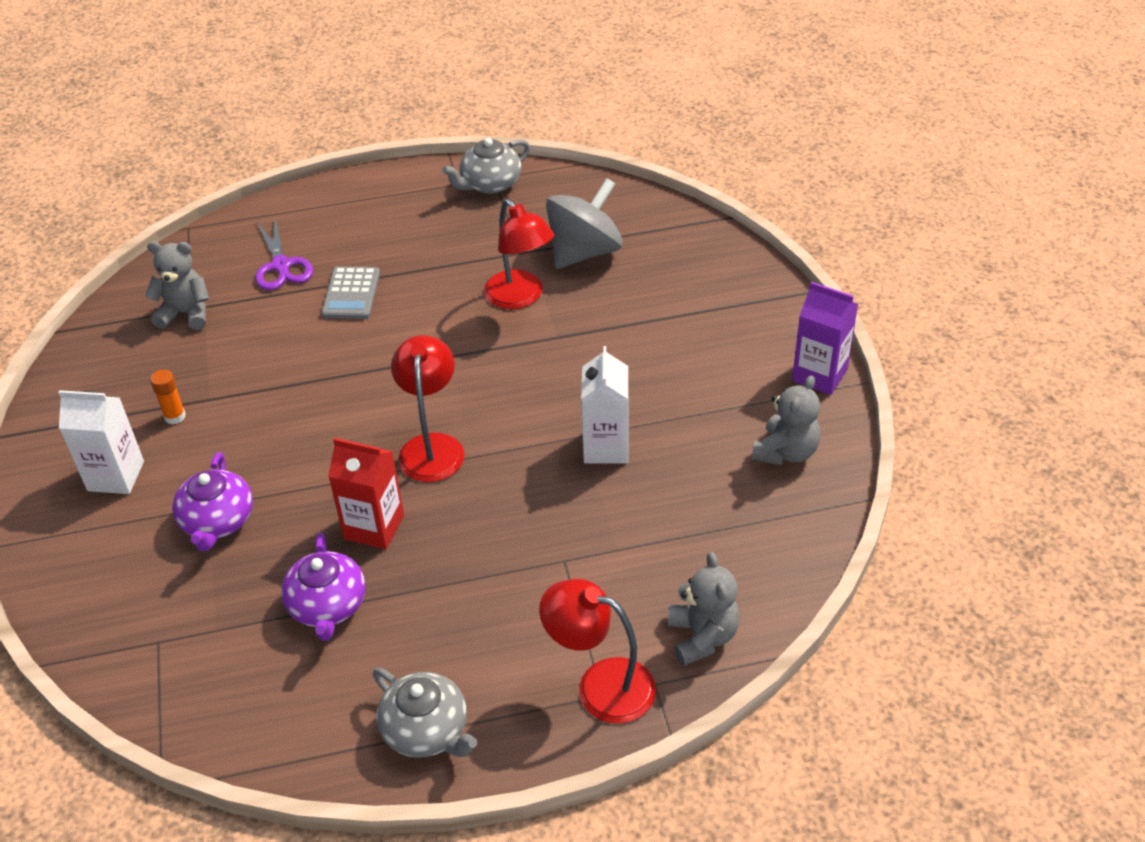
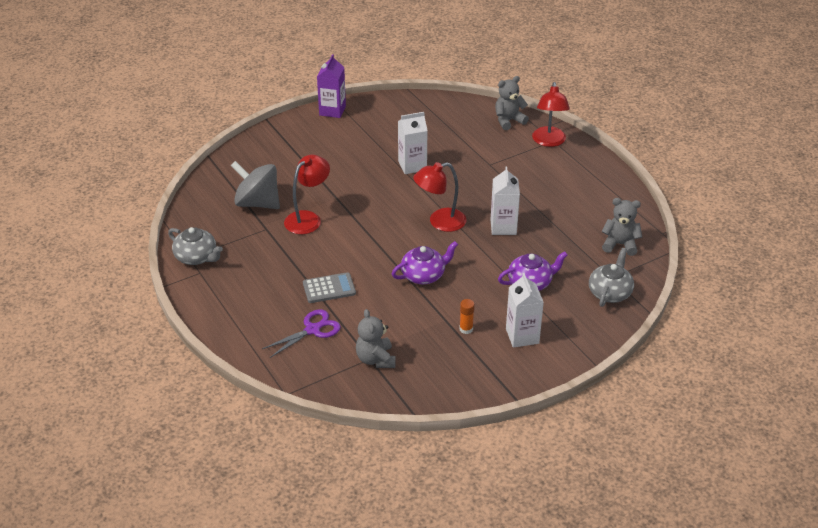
camera: 110 degrees left, 5 degrees down
(328, 606) = (558, 228): purple teapot -> purple teapot (424, 275)
(374, 527) = (503, 227): red carton -> white carton
(427, 730) = (600, 181): grey teapot -> grey teapot (610, 293)
(786, 452) = (390, 114): grey teddy bear -> grey teddy bear (620, 244)

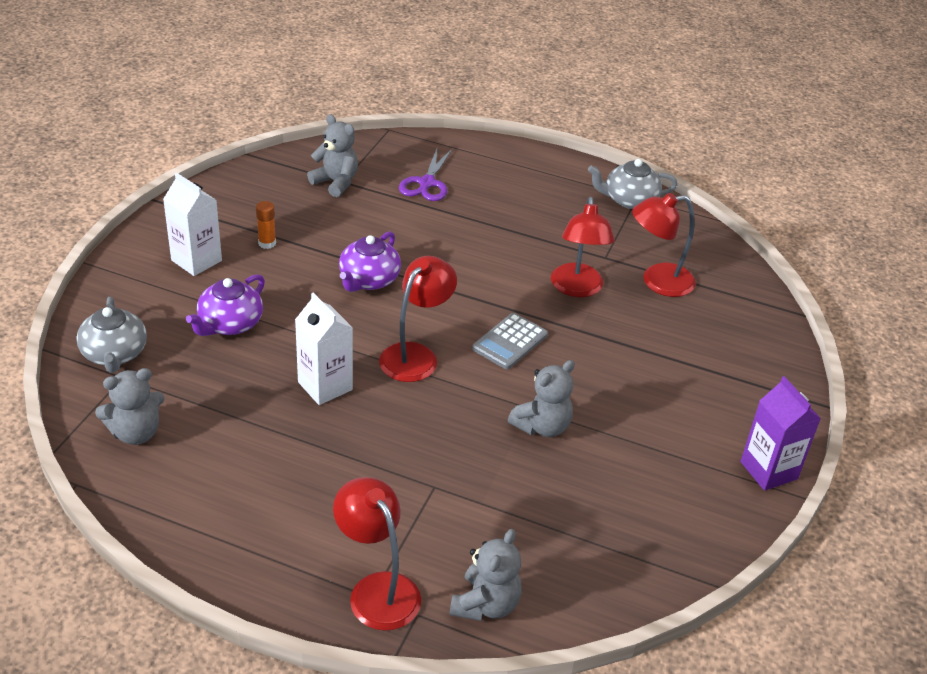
camera: 140 degrees right, 0 degrees up
(257, 203) = (657, 281): grey spinning top -> red lamp
(329, 288) = (457, 225): grey calculator -> grey calculator (510, 342)
(412, 165) = (542, 426): white carton -> grey teddy bear

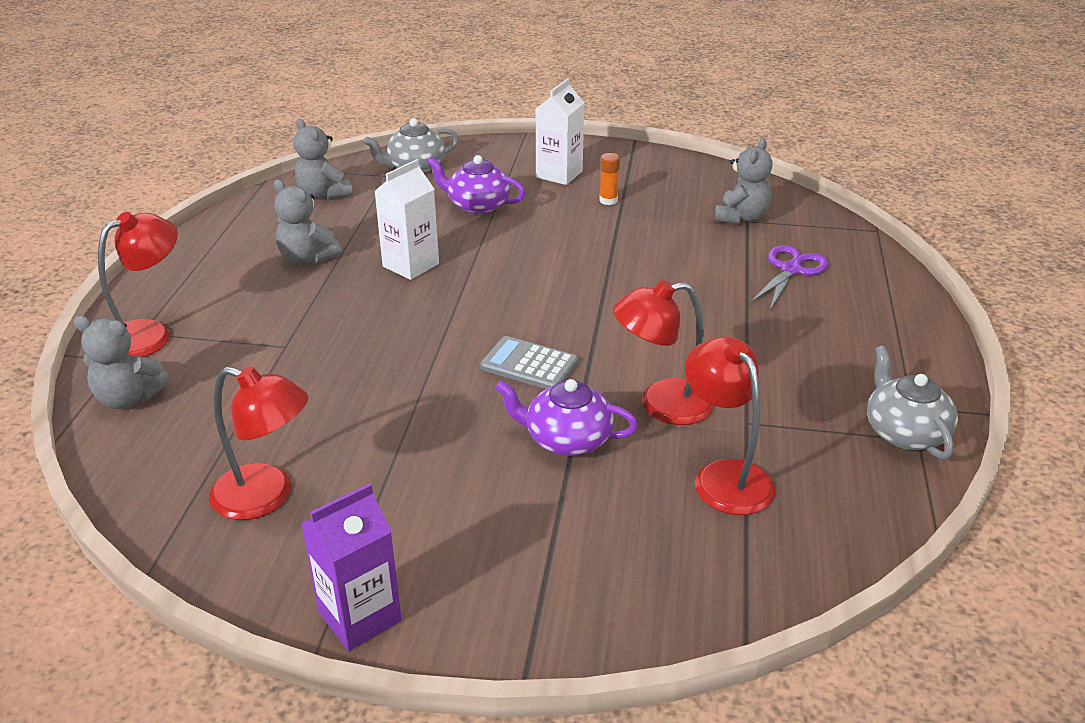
camera: 80 degrees right, 5 degrees down
(368, 280) = (585, 262): purple teapot -> purple teapot (566, 439)
(415, 355) = (477, 307): red lamp -> red lamp (266, 497)
(427, 183) = (791, 269): purple scissors -> purple scissors turned 120 degrees clockwise
(542, 426) = (392, 405): grey teddy bear -> grey teddy bear (307, 258)

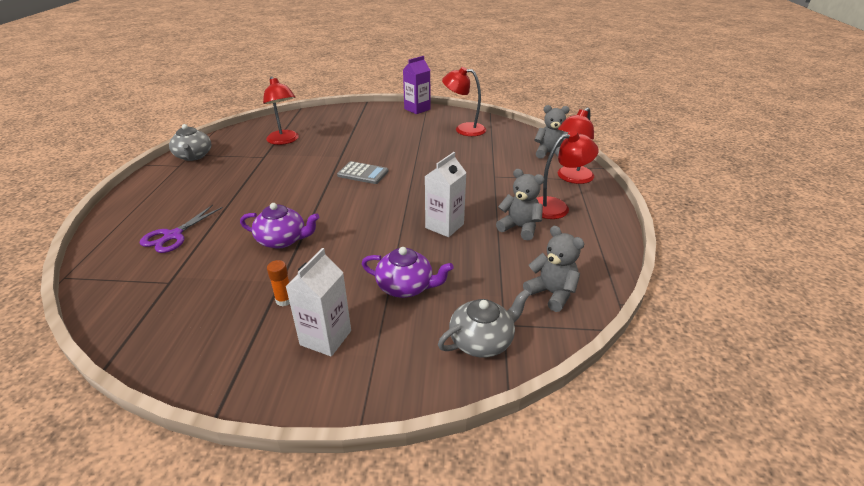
camera: 175 degrees right, 0 degrees up
(566, 439) = (347, 148): purple teapot -> purple teapot (282, 240)
(661, 404) = (300, 161): red lamp -> red lamp (556, 207)
(741, 217) = (171, 286): grey teddy bear -> none

